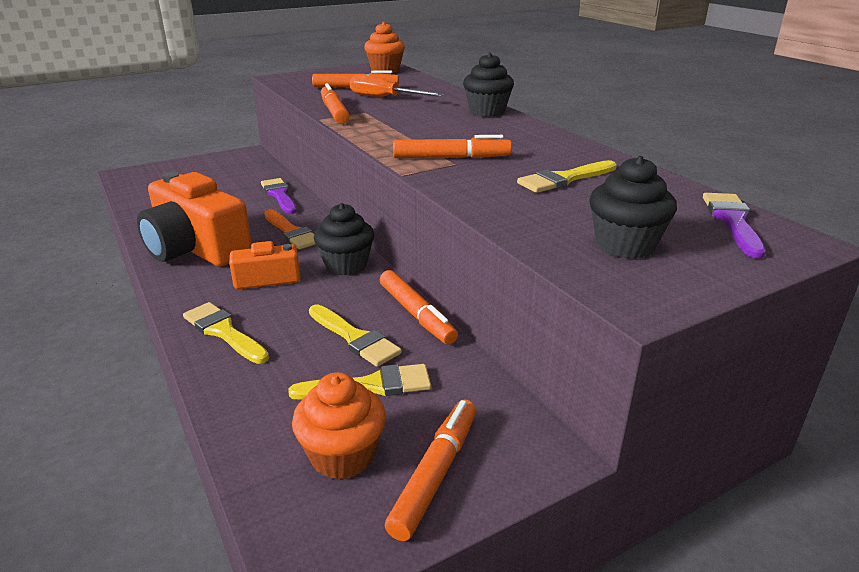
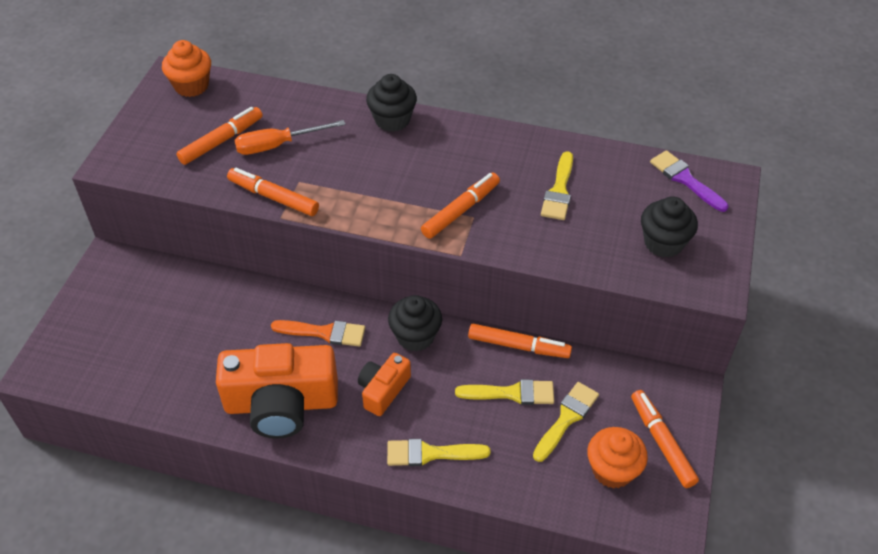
camera: 45 degrees left, 20 degrees up
(279, 195) = (242, 297): purple brush -> none

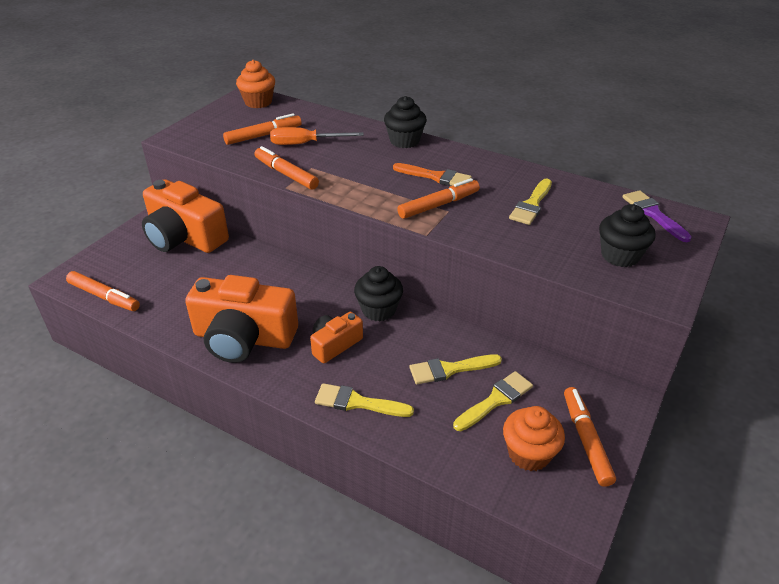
camera: 15 degrees right, 10 degrees down
(155, 283) = (184, 237): none -> orange camera
(324, 332) = (302, 293): orange brush -> orange brush (436, 177)
(511, 393) = (450, 369): yellow brush -> yellow brush turned 150 degrees clockwise
(518, 346) = (468, 334): orange marker -> orange marker (104, 296)

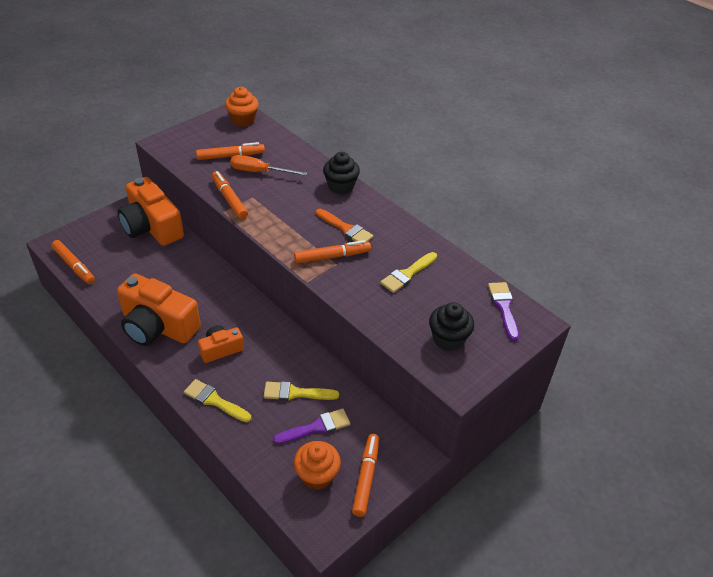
camera: 15 degrees right, 5 degrees up
(378, 310) = (268, 329): black cupcake -> none
(496, 400) = (316, 427): yellow brush -> purple brush

